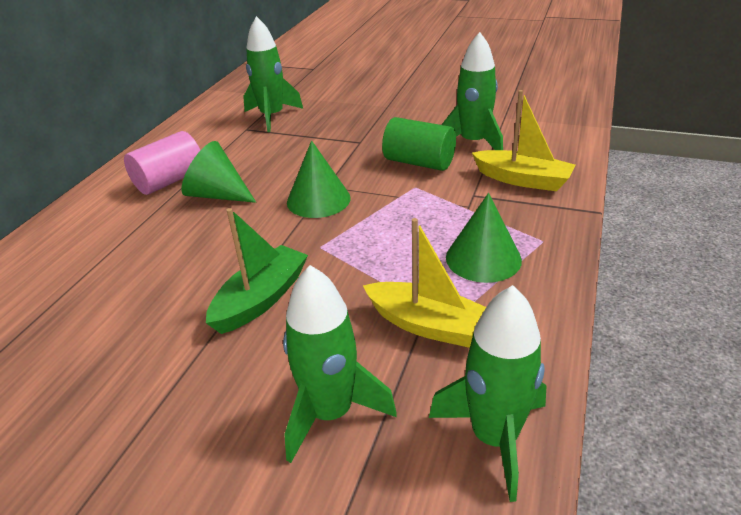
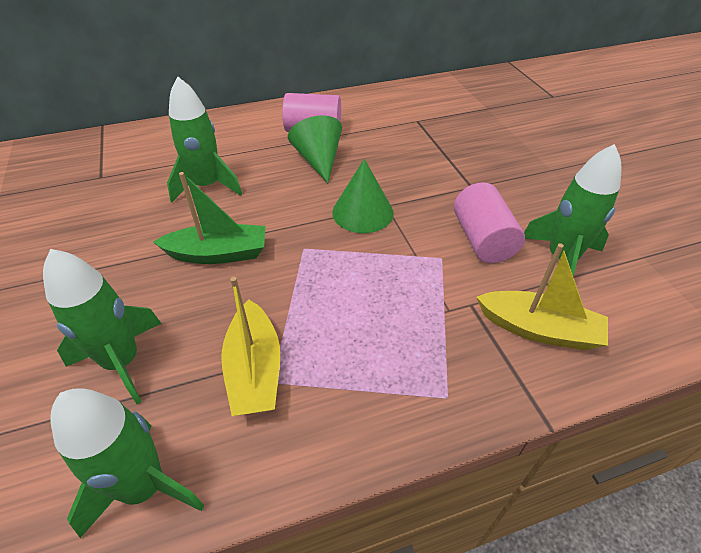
camera: 50 degrees right, 10 degrees up
(272, 117) = (449, 121): green rocket -> green rocket (207, 186)
(419, 162) = (482, 239): green cylinder -> pink cylinder
(483, 258) = (376, 362): green cone -> none
(522, 180) = (538, 329): yellow boat -> yellow boat turned 60 degrees counterclockwise

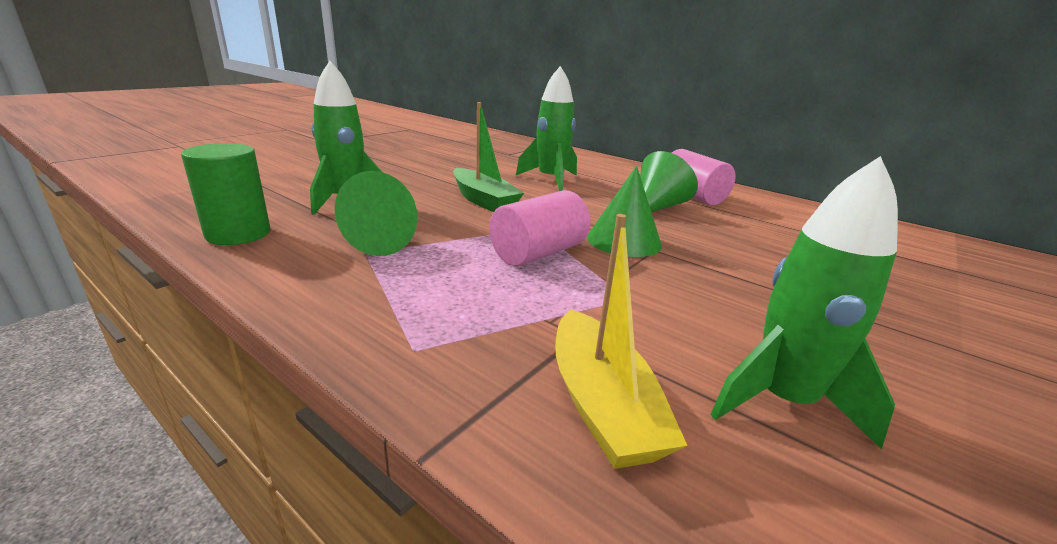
camera: 55 degrees right, 20 degrees down
(144, 486) = (238, 234): green rocket -> green cylinder
(254, 370) = (373, 242): yellow boat -> green cone
(482, 239) = (703, 319): pink cylinder -> pink cylinder (538, 253)

